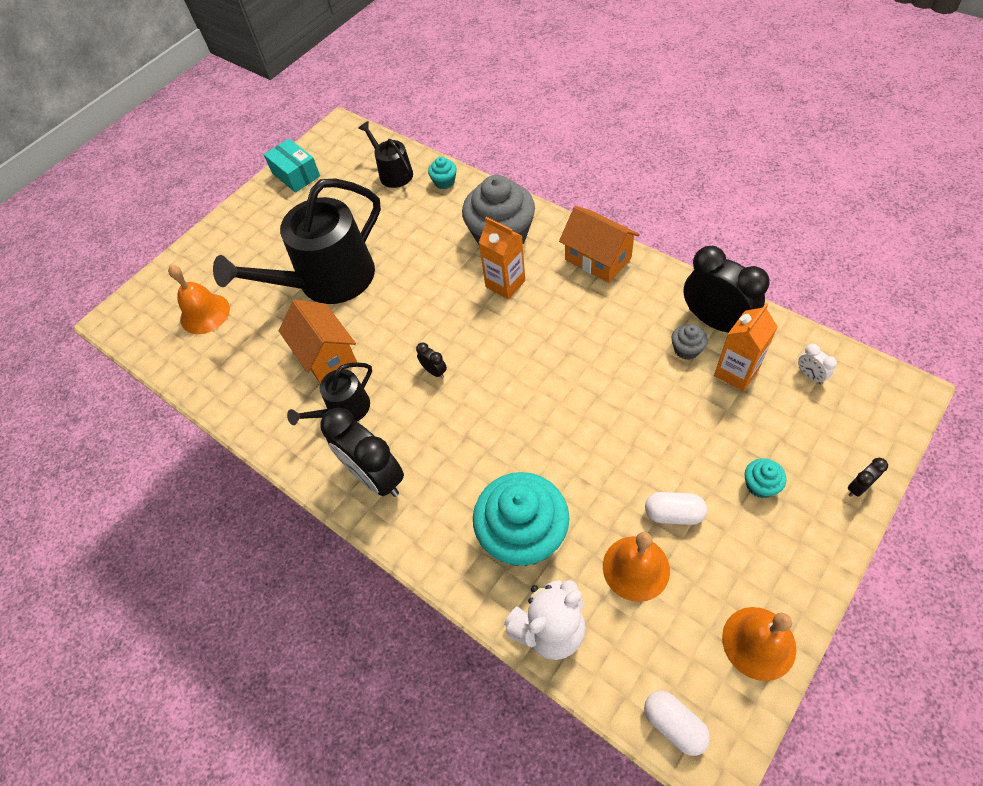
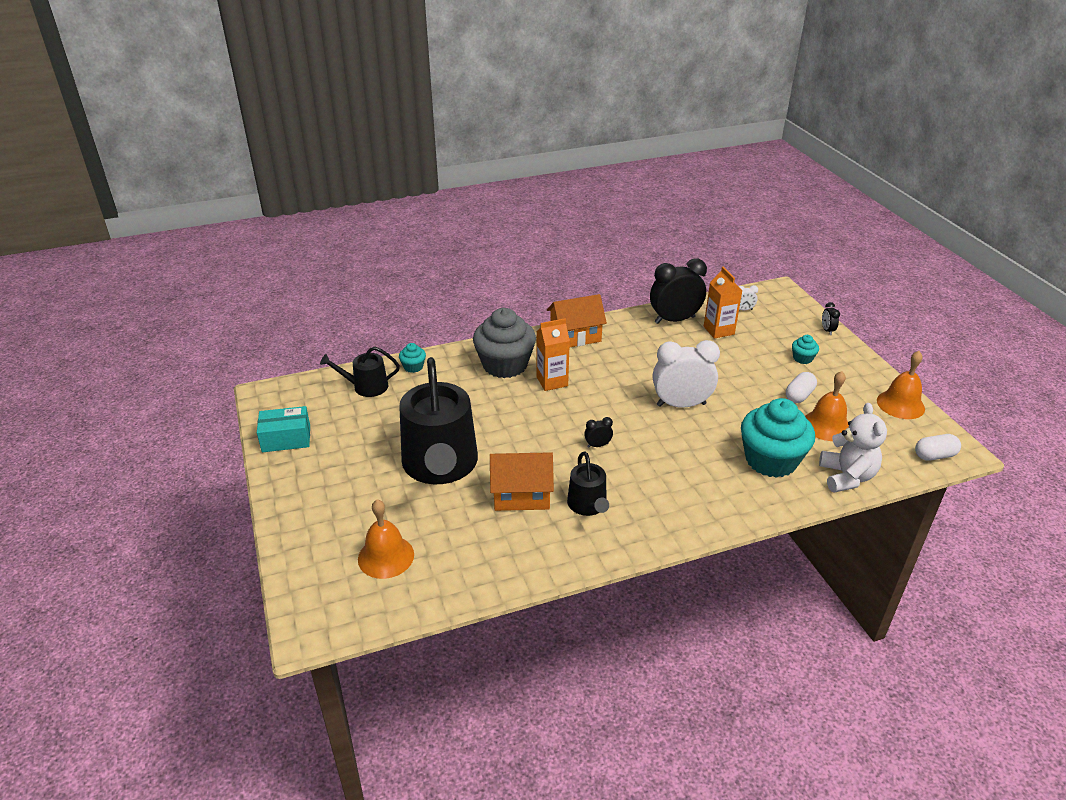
camera: 65 degrees left, 20 degrees down
(375, 477) = (667, 512): black clock -> none
(556, 406) = (681, 404): none -> white clock
(686, 349) = (685, 338): grey cupcake -> none

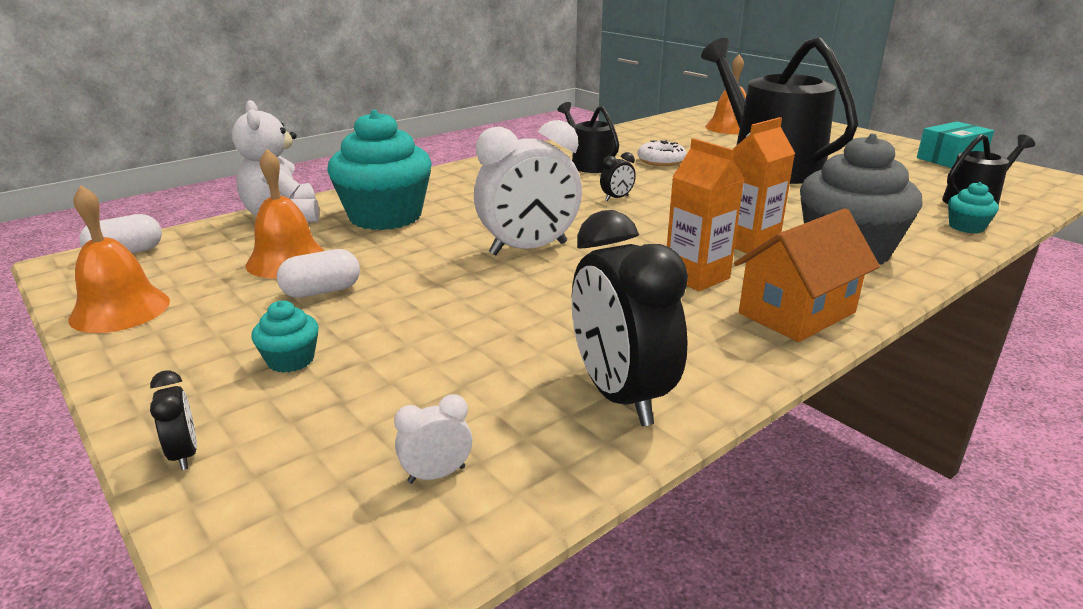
camera: 160 degrees right, 10 degrees down
(521, 495) = (661, 161): orange house -> white donut
(674, 320) = (619, 395): black clock -> black clock turned 105 degrees clockwise
(718, 330) = (497, 389): orange carton -> orange carton (696, 277)
(799, 395) = (322, 291): white capsule -> white capsule turned 45 degrees clockwise

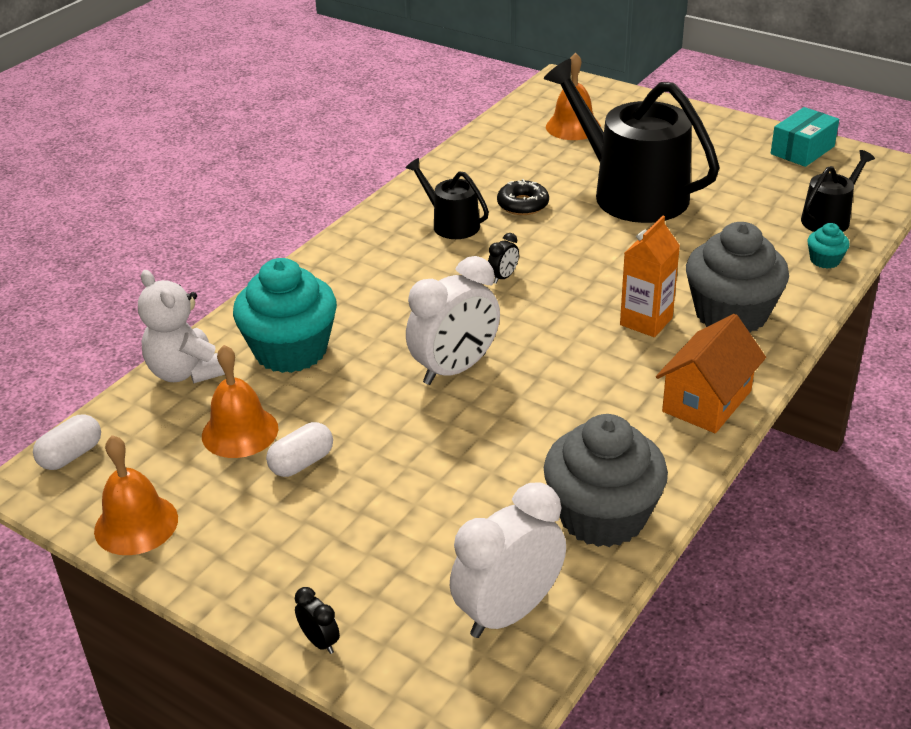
camera: 15 degrees left, 10 degrees up
(291, 360) = (332, 542): turquoise cupcake -> none
(436, 474) = (508, 612): white clock -> white clock, size x2.35
(619, 395) = (602, 516): black clock -> grey cupcake
(661, 161) = (523, 204): white donut -> black donut
(696, 277) = (615, 375): orange carton -> none

